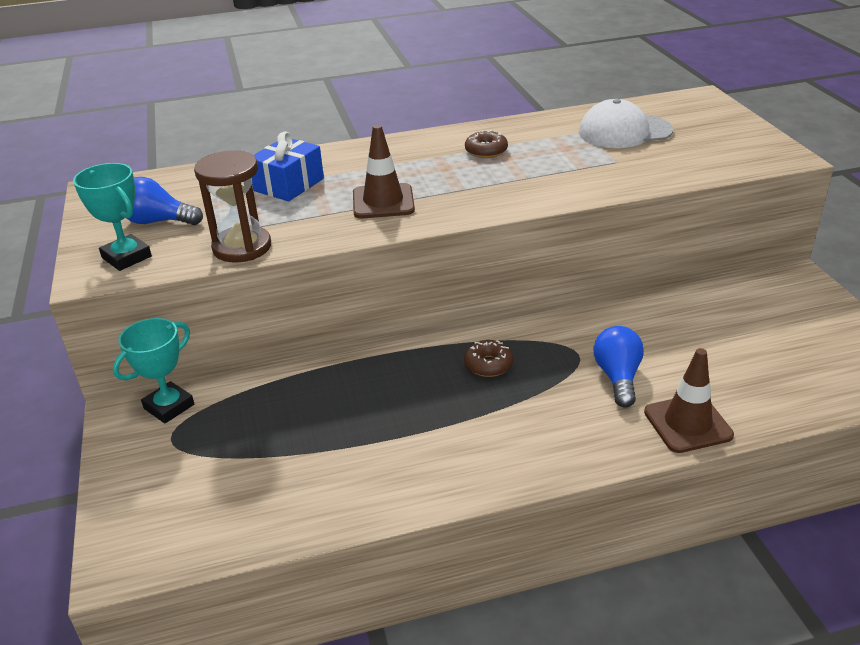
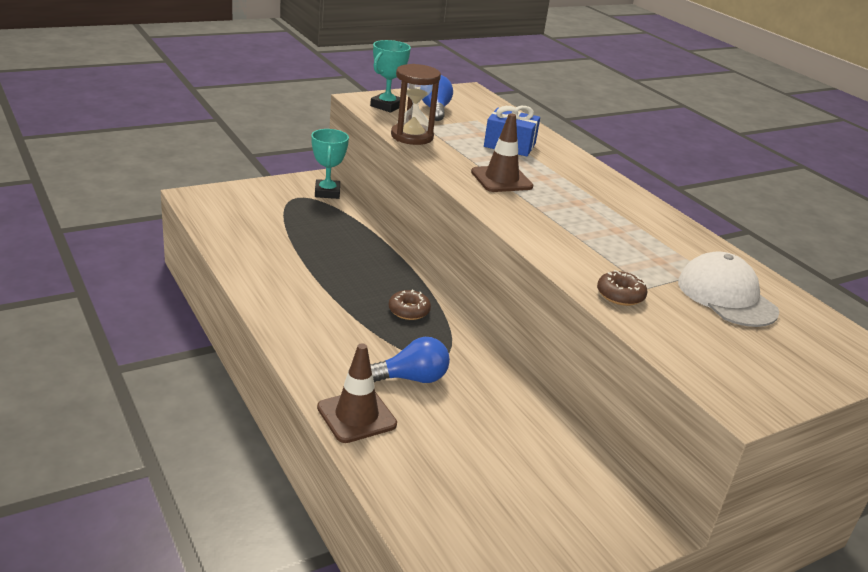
camera: 70 degrees right, 5 degrees down
(169, 406) = (327, 192): turquoise trophy -> turquoise trophy turned 60 degrees clockwise
(486, 151) = (623, 221): brown donut -> brown donut (620, 295)

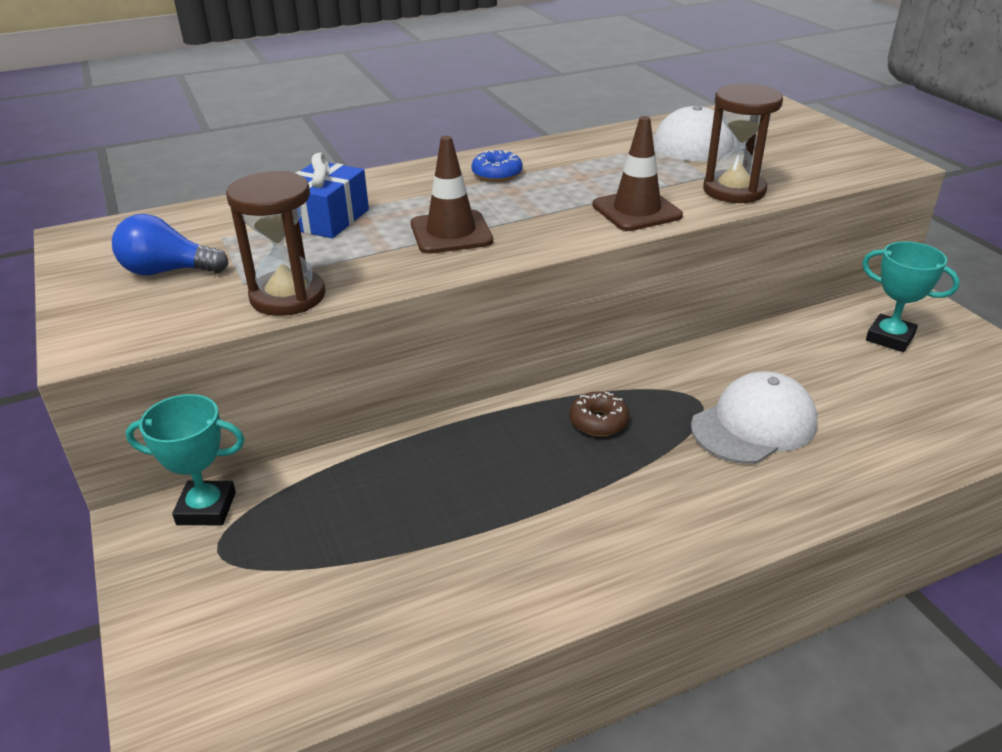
camera: 80 degrees left, 5 degrees up
(356, 416) = (852, 473): brown traffic cone -> brown traffic cone (636, 211)
(387, 106) = (135, 318): turquoise trophy -> turquoise trophy (890, 338)
(412, 378) = (754, 424): blue light bulb -> white cap
(605, 199) = (497, 174): none -> blue donut
(620, 295) = (734, 190): brown donut -> brown hourglass

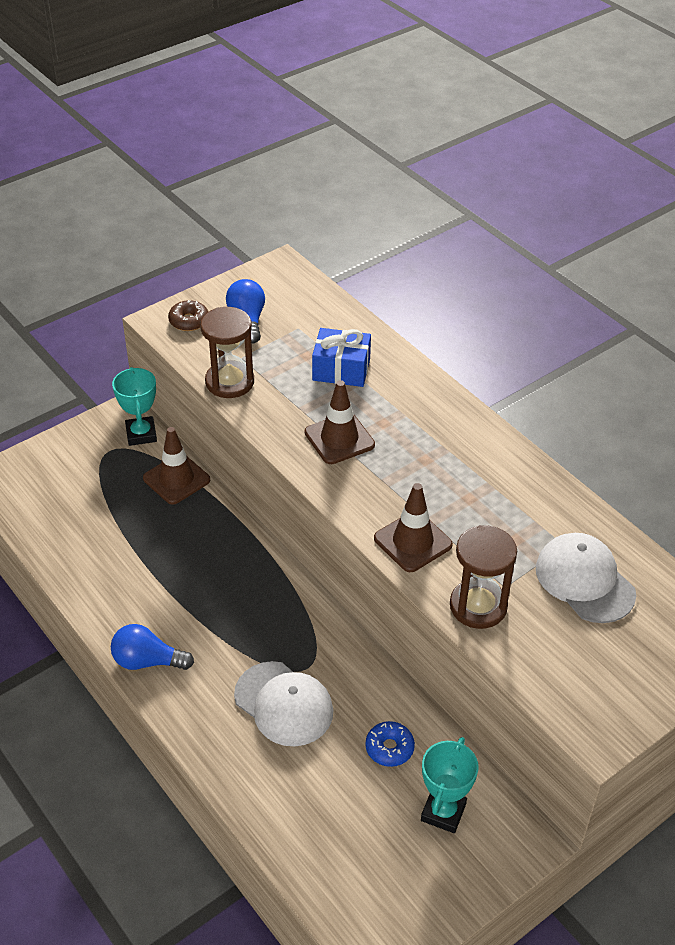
camera: 75 degrees right, 10 degrees up
(329, 478) = (176, 479): none -> brown traffic cone
(497, 174) = (454, 445): blue donut -> blue donut (389, 748)
(598, 421) = (265, 607): brown donut -> brown donut (189, 321)
(675, 543) = (147, 661): none -> blue light bulb

